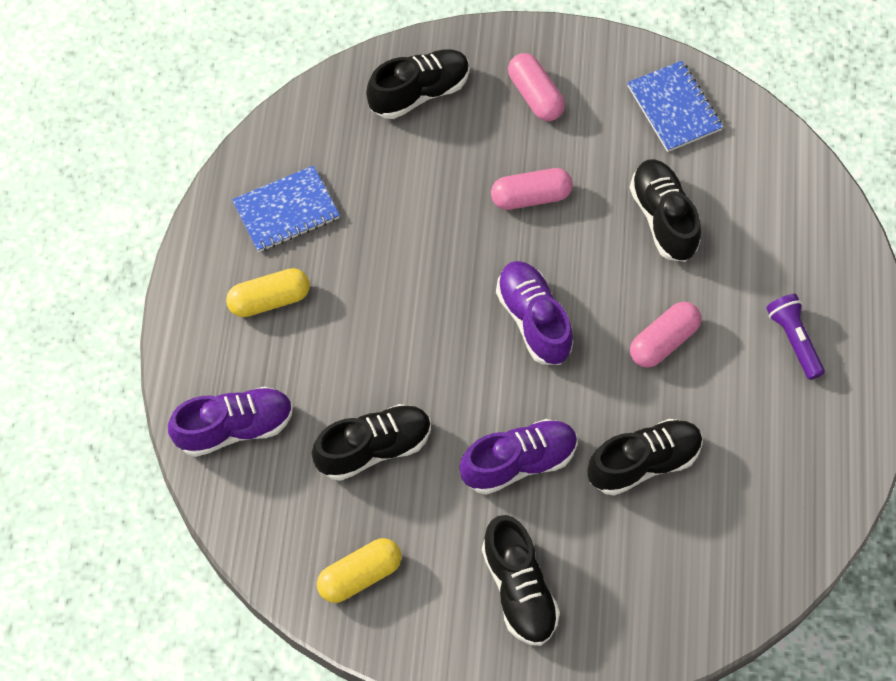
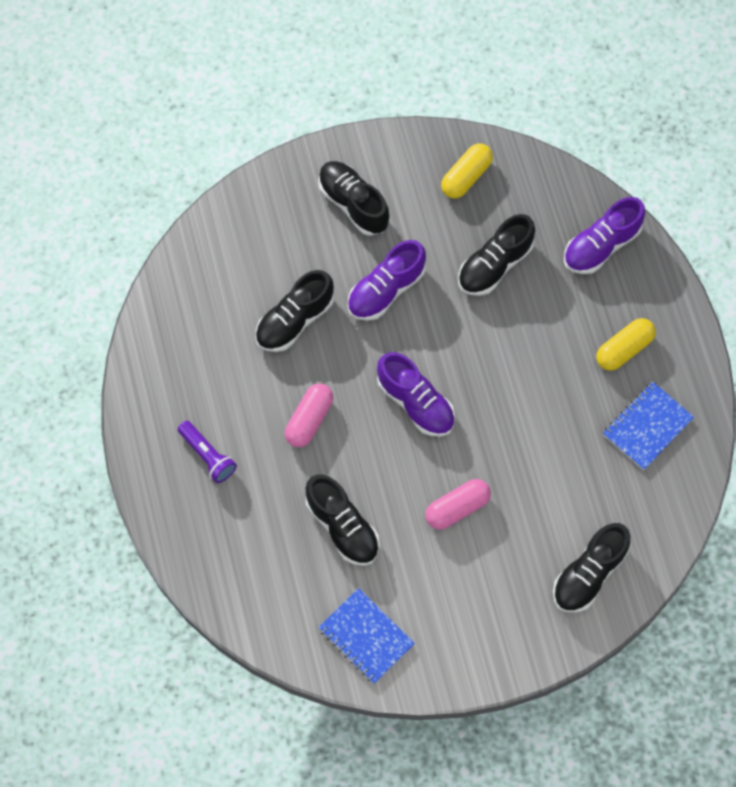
camera: 160 degrees right, 5 degrees up
(535, 96) = (489, 606): pink capsule -> none

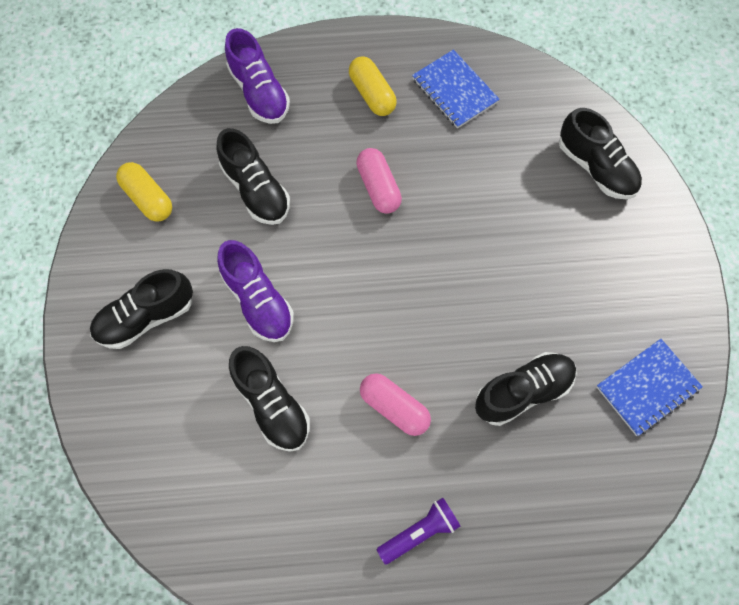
camera: 80 degrees left, 0 degrees up
(415, 402) = (393, 293): purple shoe -> none
(457, 508) = (515, 273): pink capsule -> pink capsule (378, 187)

